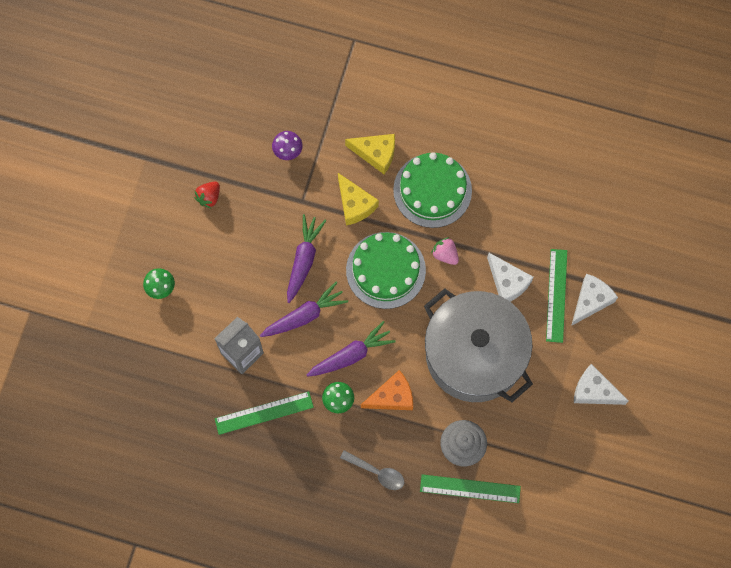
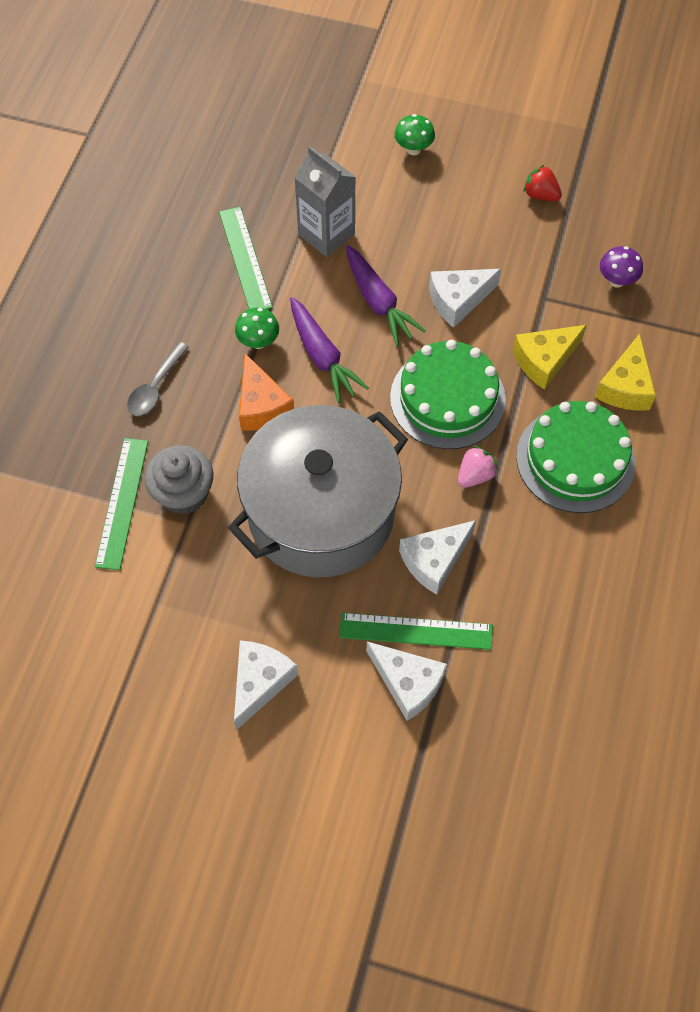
camera: 90 degrees right, 10 degrees down
(304, 260) = (458, 300): purple carrot -> white cheese

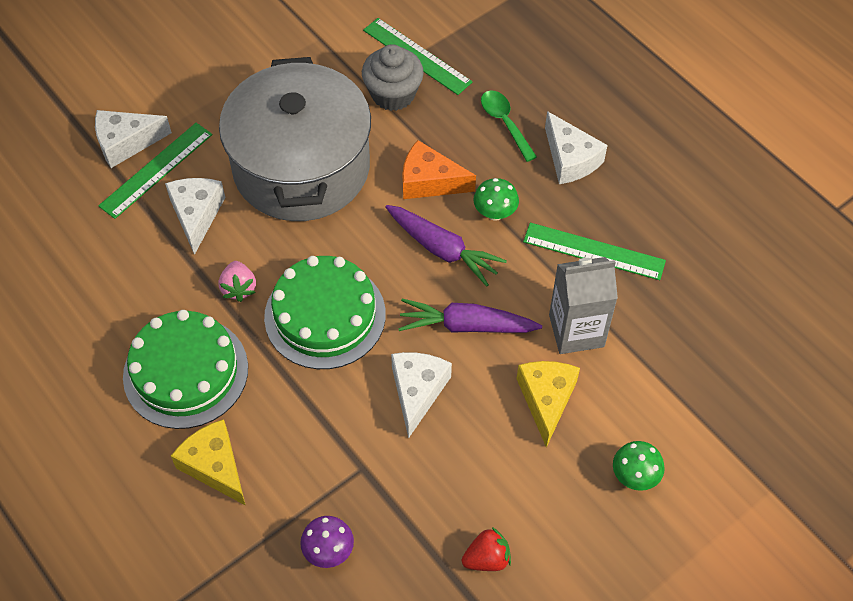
camera: 125 degrees right, 5 degrees down
(155, 387) = (505, 123): grey spoon -> green spoon
(260, 682) = (209, 64): white cheese -> white cheese (570, 159)
(322, 356) = (442, 249): purple carrot -> purple carrot turned 150 degrees counterclockwise
(544, 360) = (297, 418): yellow cheese -> yellow cheese (546, 400)

